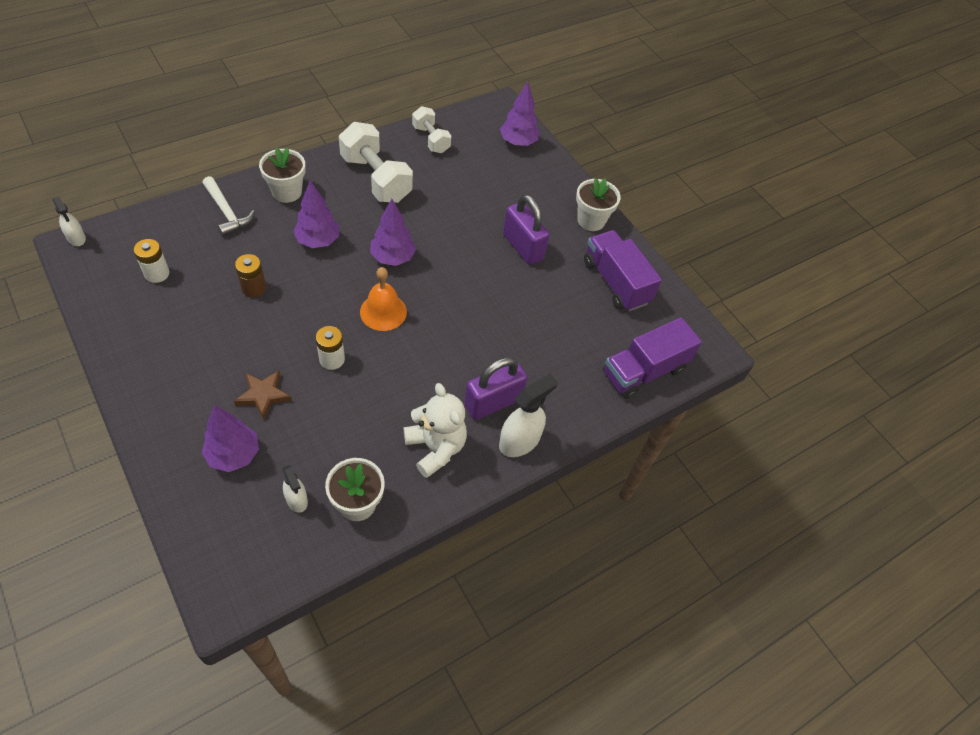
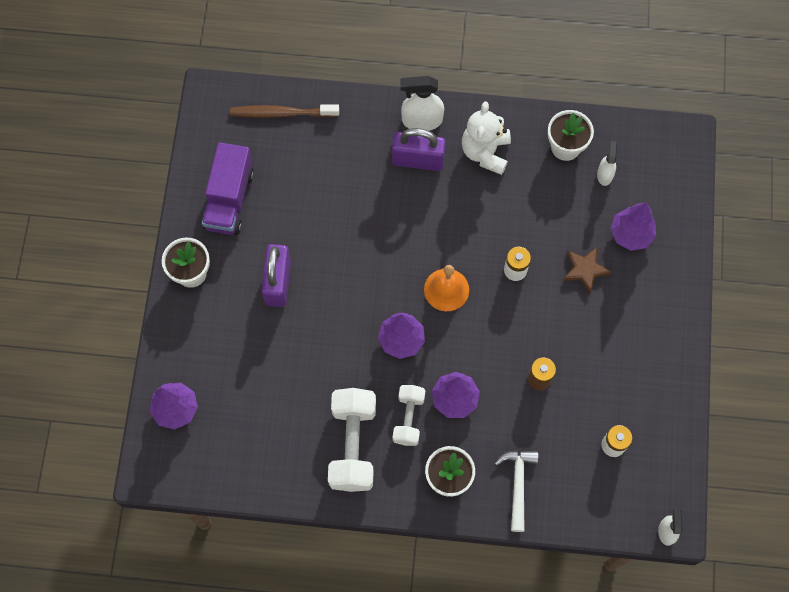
camera: 135 degrees left, 15 degrees up
(431, 139) = (261, 466): white dumbbell -> white dumbbell (408, 418)
(644, 371) = (282, 113): purple truck -> brown toothbrush

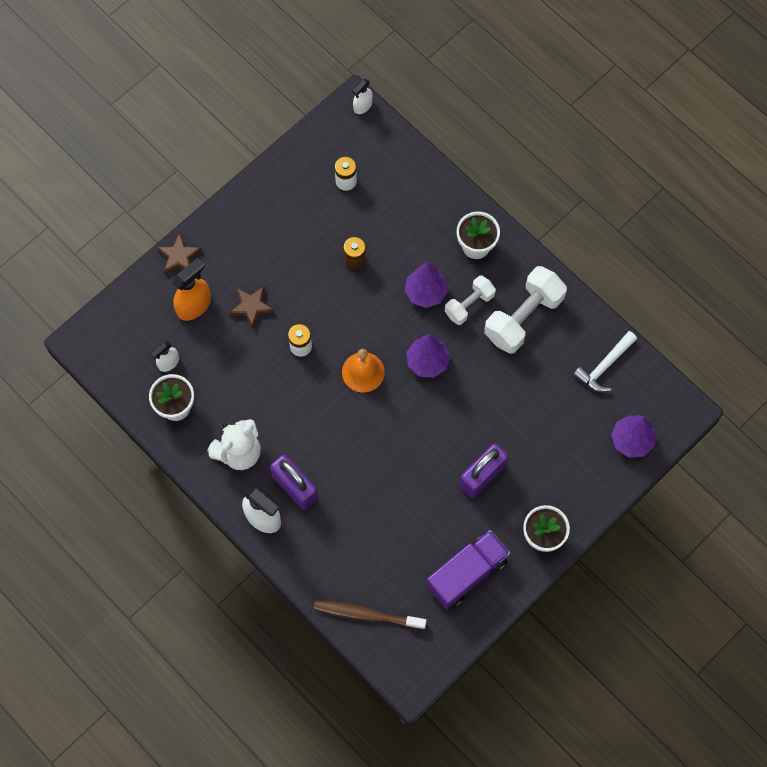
camera: 140 degrees left, 0 degrees up
(282, 113) = (366, 614): brown toothbrush -> brown toothbrush turned 150 degrees clockwise
(518, 484) = (432, 206): white hammer -> white hammer (604, 366)
(630, 234) = (194, 305): purple tree -> orange spray bottle
(683, 263) = (179, 257): none -> brown star

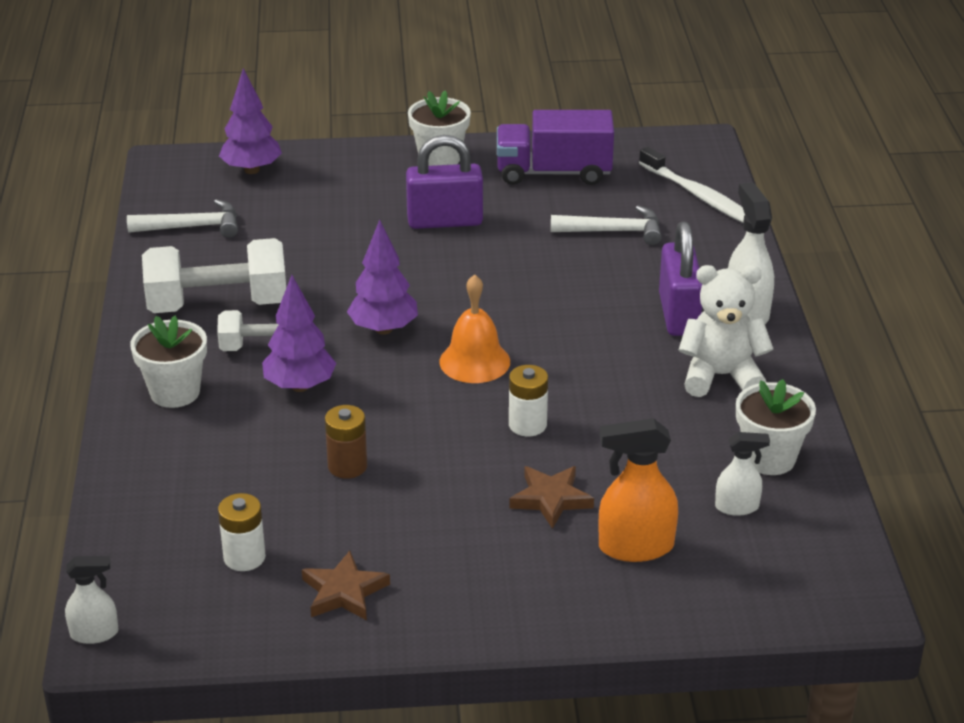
camera: 140 degrees left, 35 degrees down
(179, 257) = (601, 617): brown star -> brown star (344, 592)
(366, 614) = (699, 196): brown toothbrush -> white toothbrush
(385, 538) = (614, 231): none -> white hammer

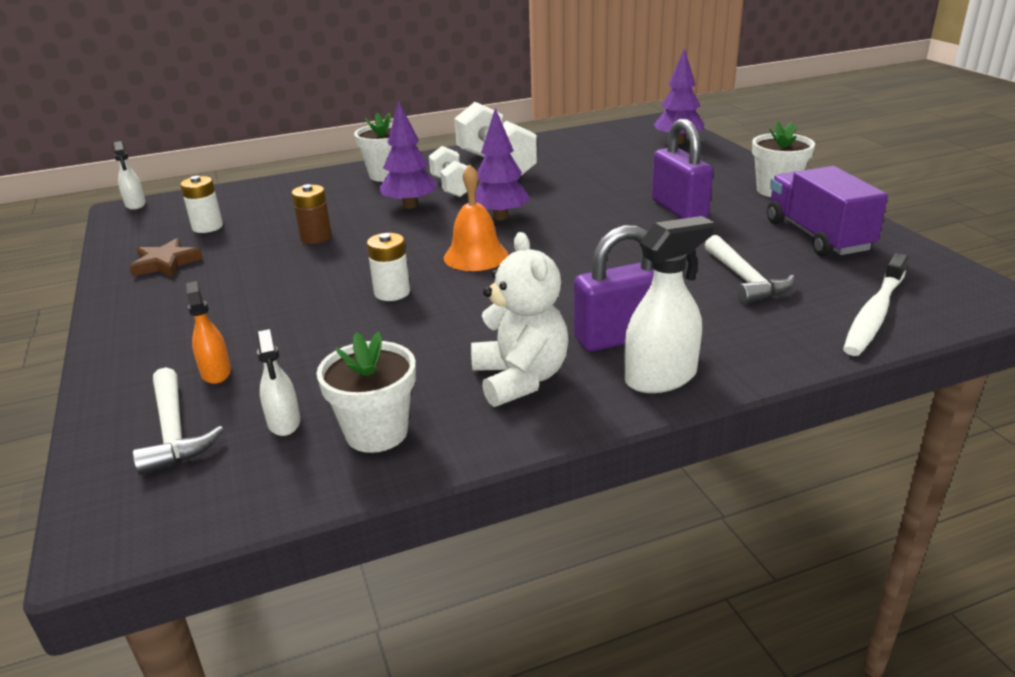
camera: 75 degrees right, 5 degrees down
(192, 227) = (585, 142): white hammer -> white hammer (174, 432)
(551, 499) = (285, 320): brown star -> none
(635, 547) = (216, 372): orange spray bottle -> orange spray bottle, size x0.60

